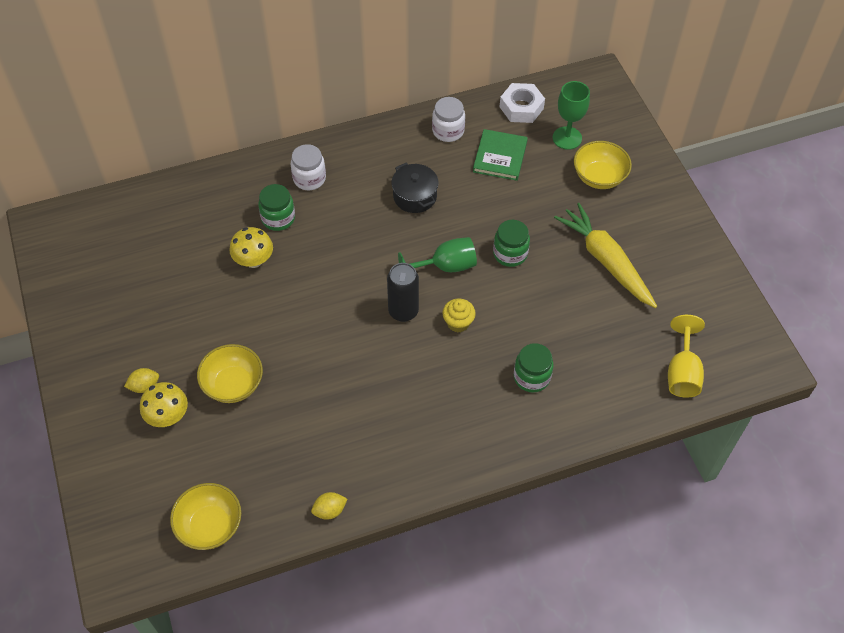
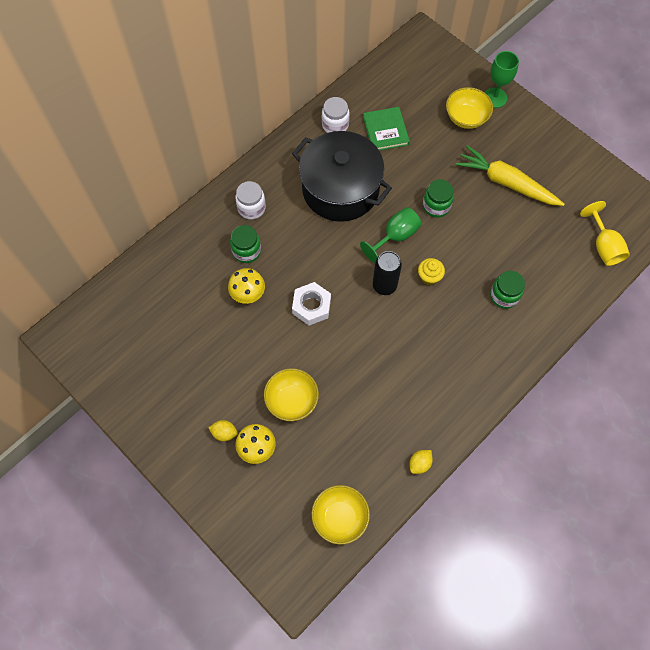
camera: 25 degrees left, 10 degrees up
(144, 386) = (224, 433): yellow lemon -> yellow lemon turned 60 degrees clockwise
(415, 196) = (340, 189): black pot -> black pot, size x2.11
(521, 107) = (379, 83): white nut -> white nut (311, 306)
(567, 138) = (426, 95): green goblet -> green goblet (495, 98)

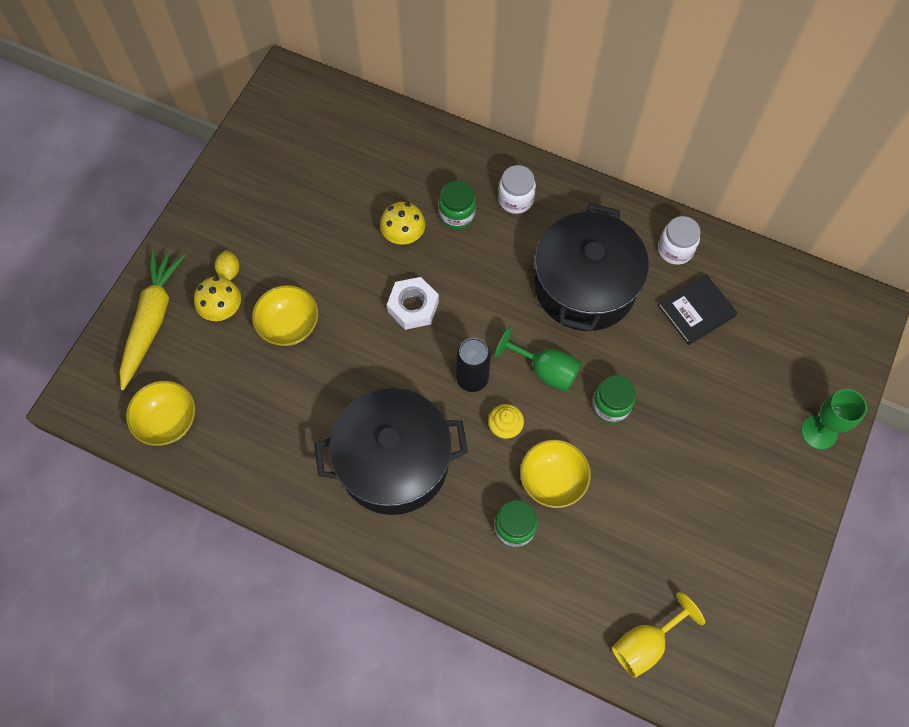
camera: 70 degrees right, 0 degrees up
(385, 130) = (696, 311): green book -> black book
(419, 463) = (256, 489): yellow lemon -> none
(430, 359) = (393, 462): none -> black pot
(466, 118) = (766, 404): yellow bowl -> yellow bowl (552, 480)
(506, 183) = (687, 485): yellow carrot -> yellow carrot (152, 320)

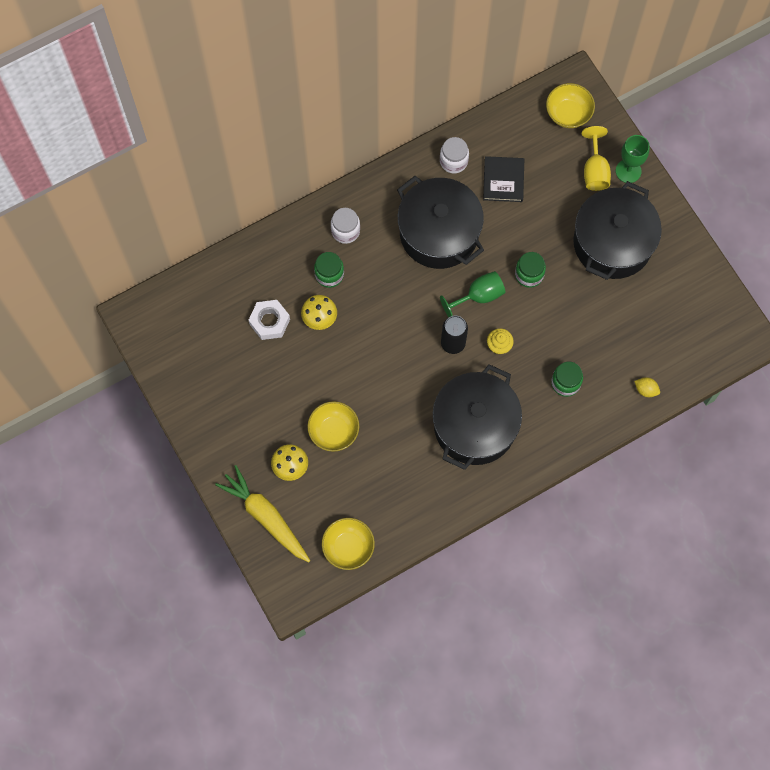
camera: 55 degrees left, 5 degrees up
(229, 271) = (264, 445): yellow lemon -> yellow lemon (646, 390)
(413, 306) = (377, 346): white nut -> white nut (269, 322)
(552, 480) = (552, 341): yellow bowl -> yellow bowl (568, 113)
(645, 643) = (681, 358): yellow goblet -> yellow goblet (595, 170)
(720, 470) = (612, 243): none -> black pot

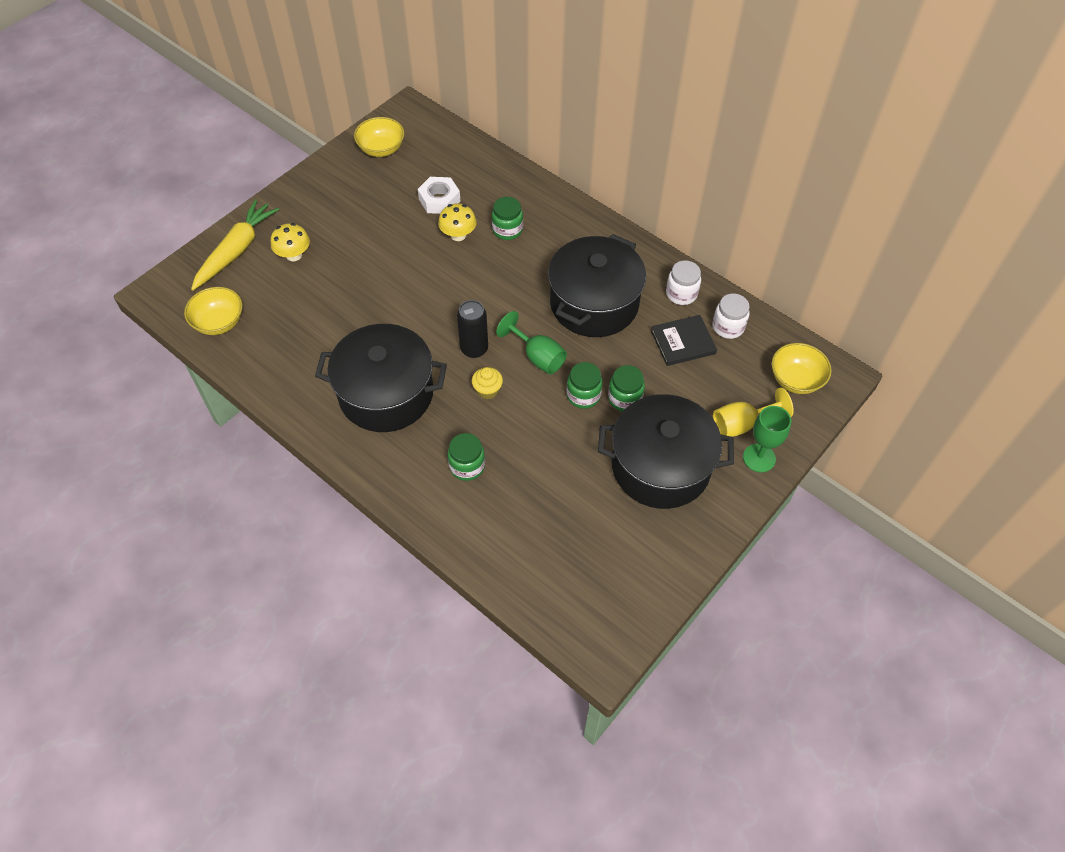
camera: 70 degrees right, 15 degrees down
(334, 431) = (341, 278): yellow bowl -> yellow bowl (381, 149)
(345, 231) = (560, 229): white jar -> white jar (728, 327)
(542, 245) = (625, 398): none -> green jar
(646, 390) = (489, 553): yellow lemon -> none

